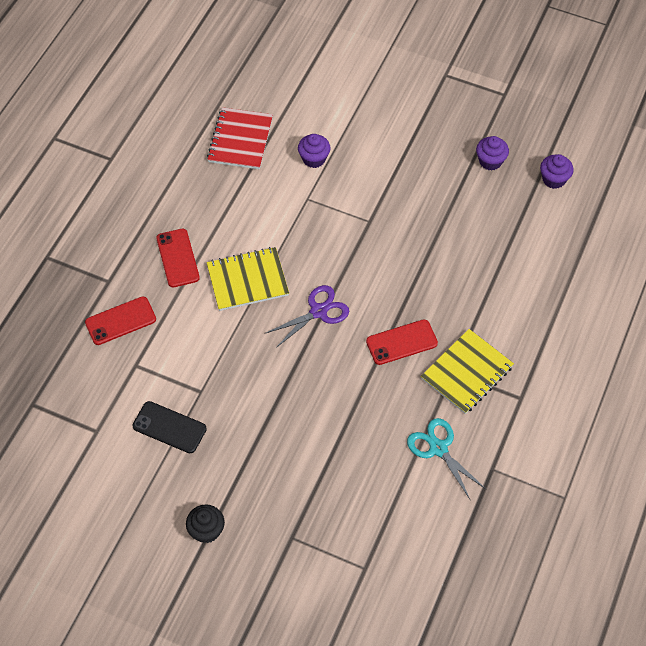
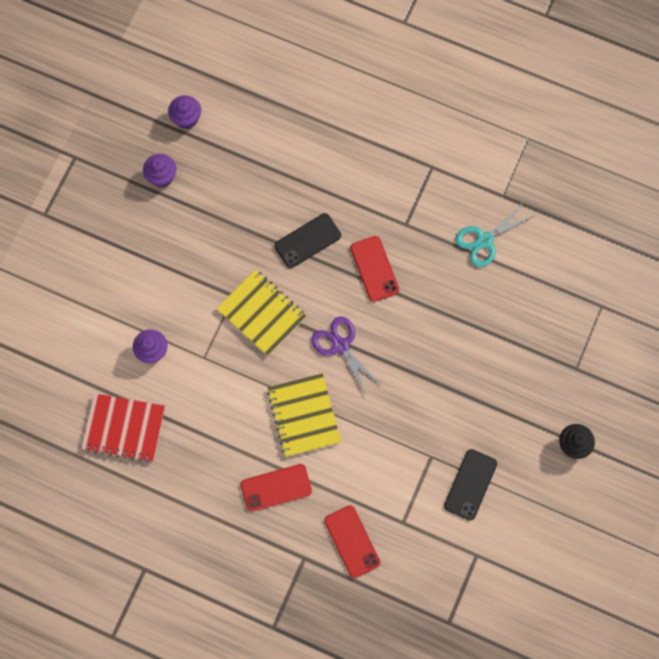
camera: 90 degrees left, 15 degrees up
(429, 283) = (307, 240): none -> black phone
(466, 372) = (406, 212): yellow notebook -> yellow notebook (261, 313)

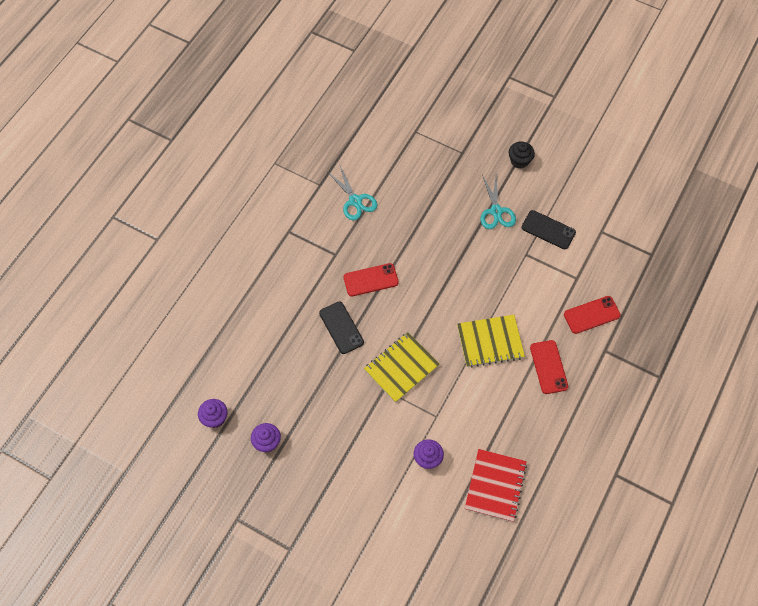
camera: 85 degrees left, 10 degrees down
(340, 346) = (433, 310): purple scissors -> none
(490, 416) = (496, 211): none -> turquoise scissors

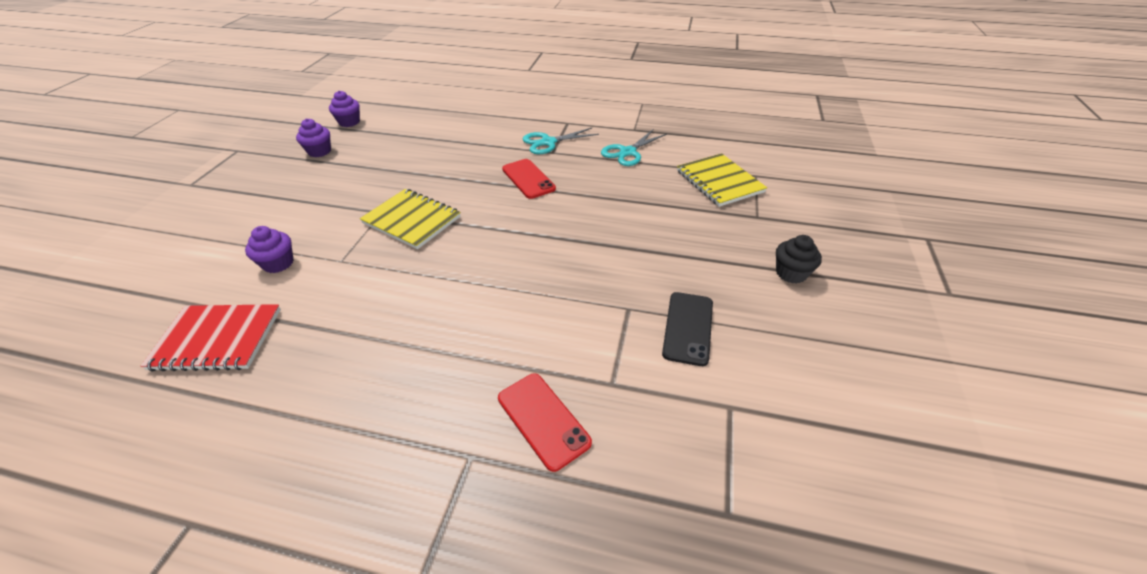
camera: 75 degrees right, 20 degrees down
(341, 328) = (460, 170): black phone -> none
(490, 342) = (462, 293): yellow notebook -> yellow notebook (719, 181)
(496, 211) = (685, 263): turquoise scissors -> turquoise scissors (548, 142)
(548, 367) = (426, 371): red phone -> none

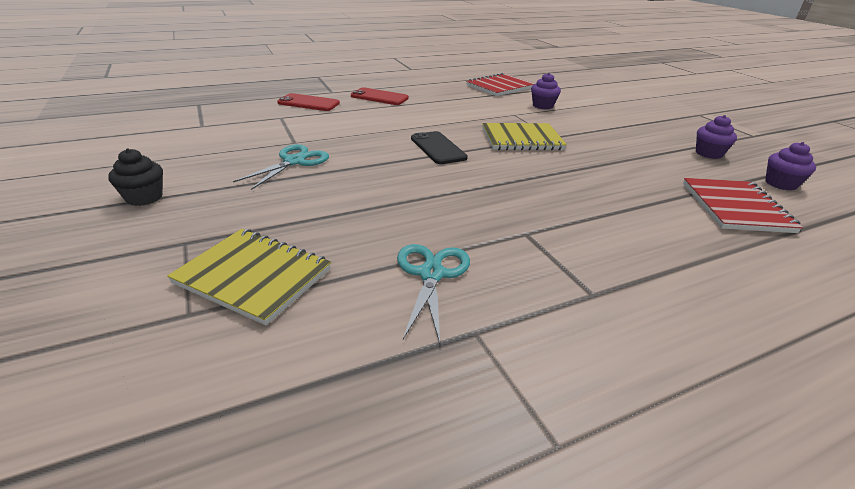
camera: 140 degrees right, 10 degrees down
(414, 123) = (735, 207): none -> red notebook
(528, 179) = (496, 194): red phone -> red phone (379, 97)
(548, 142) = (554, 245): turquoise scissors -> turquoise scissors (294, 161)
(688, 328) = (242, 144): black phone -> black phone (438, 148)

